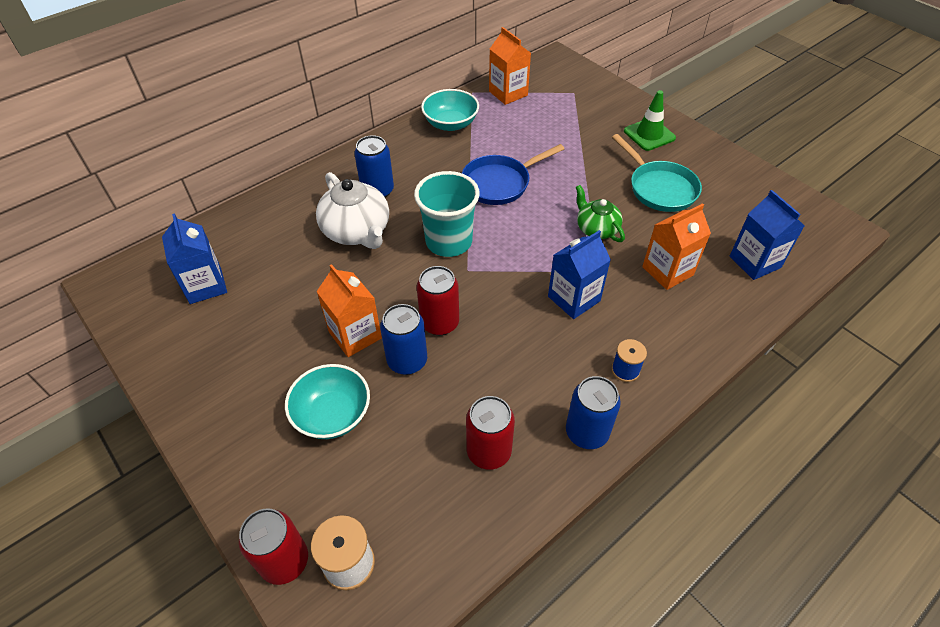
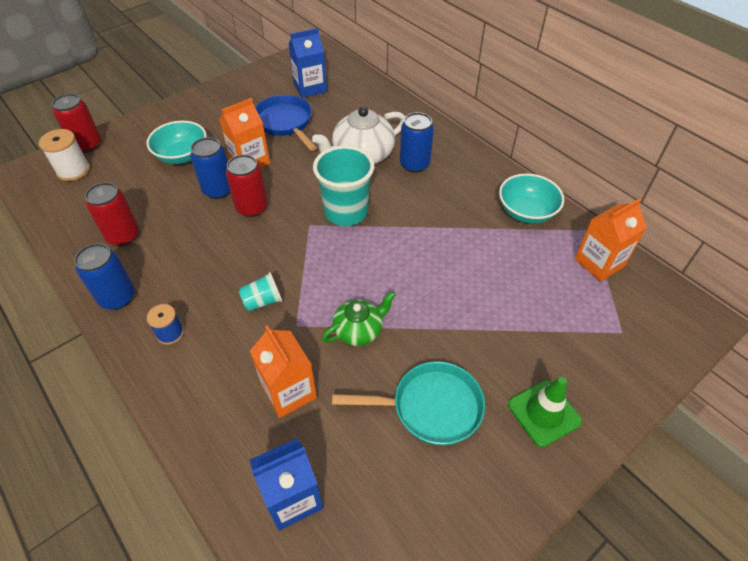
camera: 90 degrees right, 0 degrees up
(499, 183) = (430, 250): blue pan -> blue pan (285, 123)
(574, 299) = (263, 301): blue carton -> turquoise cup
(659, 188) = (430, 407): turquoise pan -> turquoise pan turned 150 degrees counterclockwise

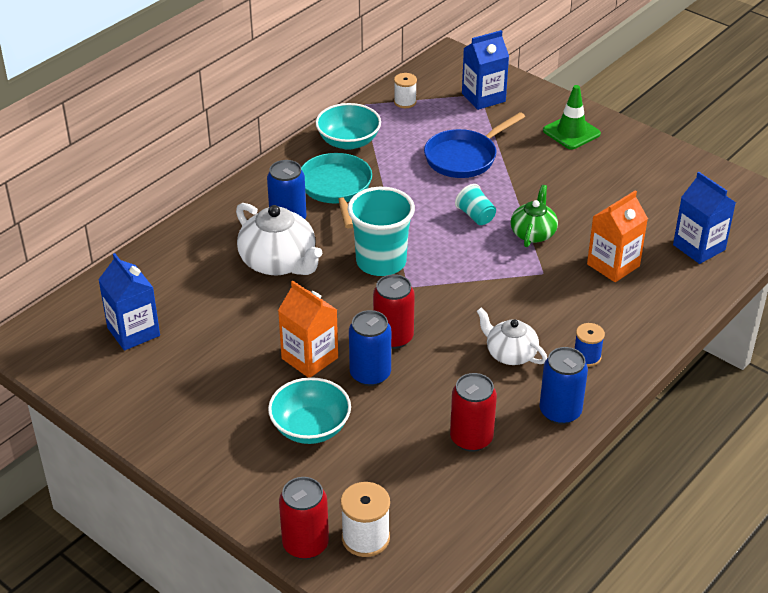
camera: 100 degrees left, 10 degrees down
(200, 277) = (510, 353): none -> white teapot
(263, 301) = (524, 301): turquoise cup -> turquoise cup (475, 216)
(285, 123) = (222, 341): blue pan -> blue pan (464, 157)
(359, 330) = (533, 233): green teapot -> green teapot turned 60 degrees clockwise
(430, 407) = (592, 186): turquoise pan -> turquoise pan (336, 188)
(599, 263) = (405, 102): orange carton -> white spool
(615, 335) = (483, 97): none -> blue carton

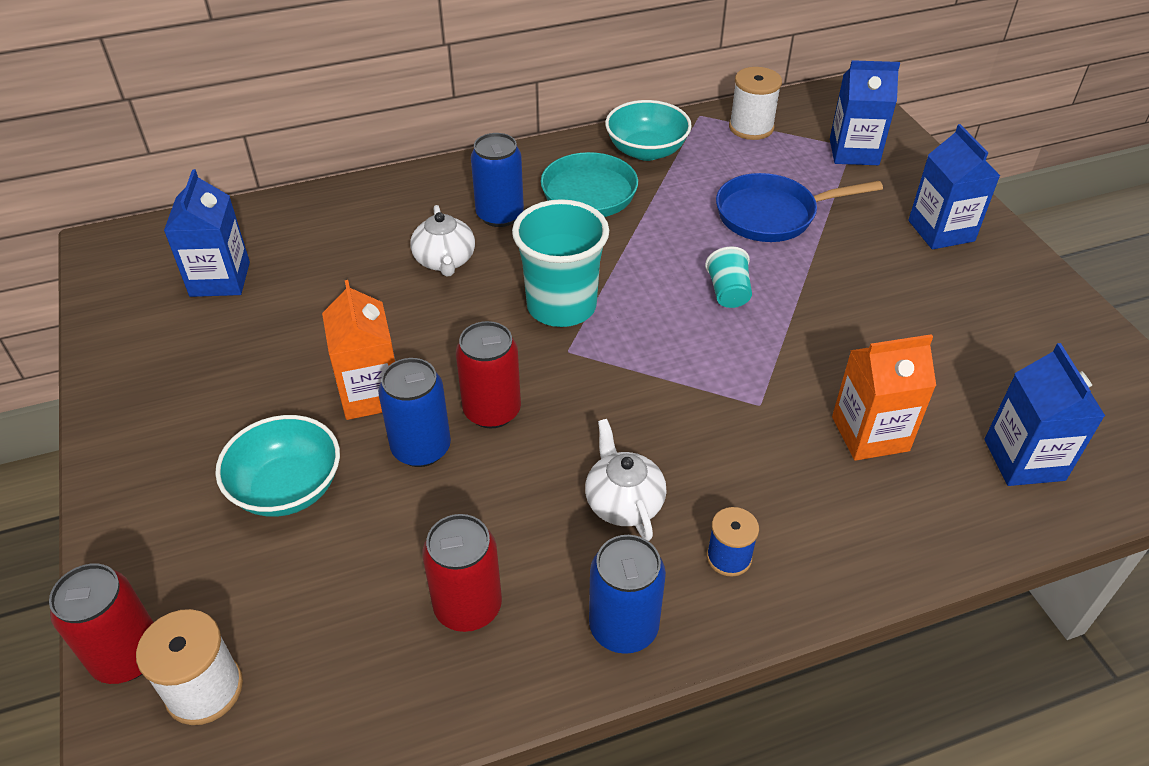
camera: 30 degrees right, 5 degrees up
(279, 262) = (445, 261): white teapot -> white teapot, size x0.62
(405, 102) = (751, 127): white spool -> white spool, size x1.51
(533, 233) = (788, 344): green teapot -> none
(571, 132) = (941, 231): green traffic cone -> blue carton

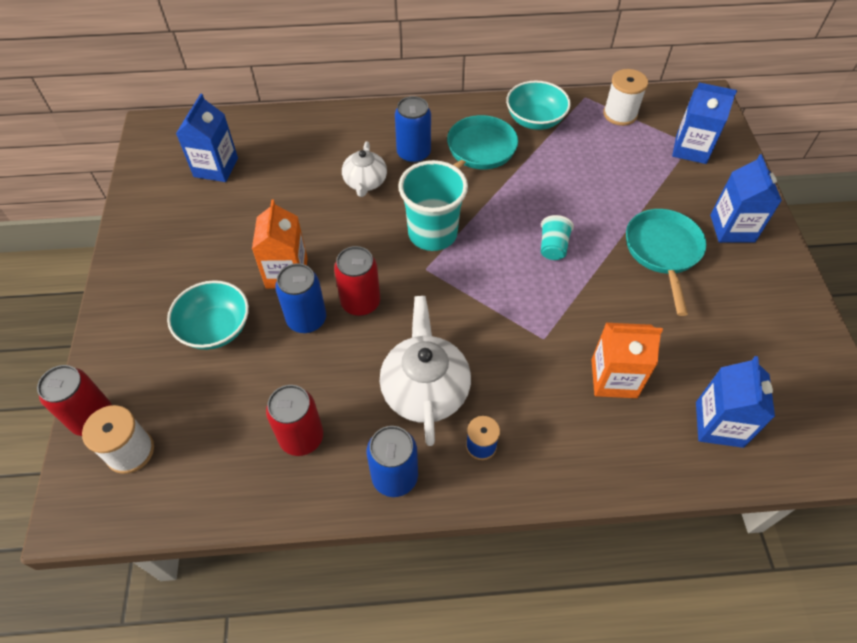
camera: 15 degrees right, 10 degrees up
(623, 502) = (425, 389): white teapot -> white teapot, size x1.61
(772, 215) = (608, 190): blue pan -> none
(869, 272) = (663, 252): none -> turquoise pan

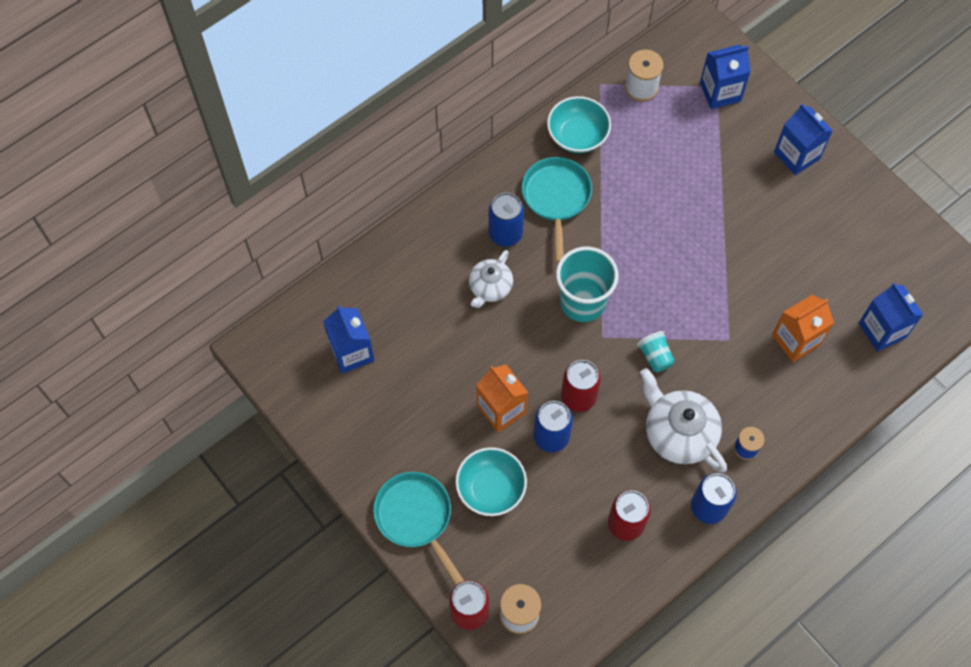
camera: 35 degrees left, 10 degrees up
(365, 182) = (490, 287): white teapot -> white teapot turned 60 degrees clockwise
(553, 247) = (681, 256): turquoise cup -> turquoise cup (655, 356)
(663, 252) = (761, 209): turquoise pan -> turquoise pan (416, 517)

